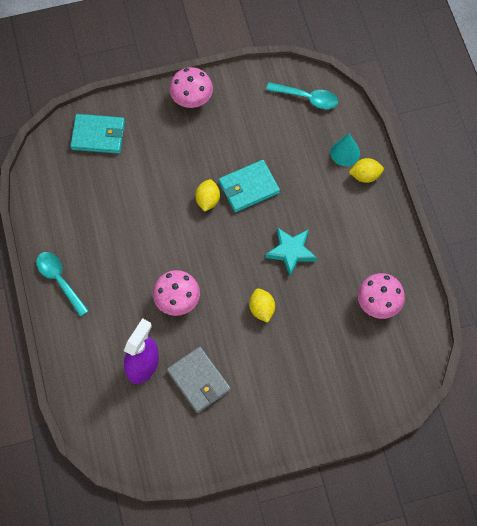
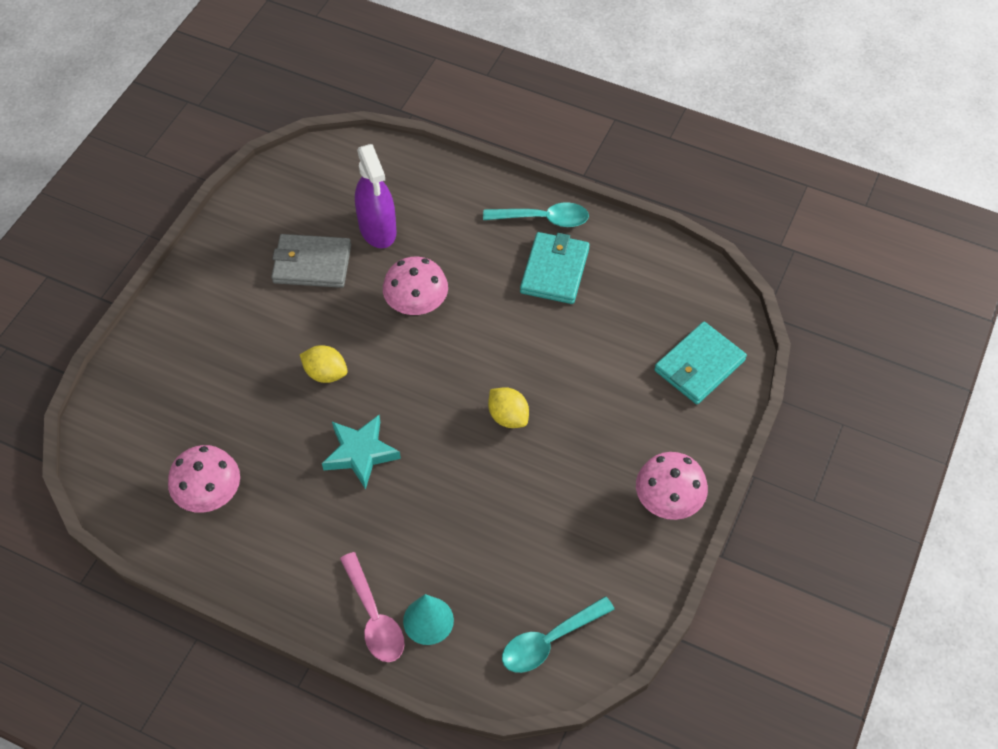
camera: 130 degrees right, 10 degrees down
(249, 187) = (484, 471): turquoise wallet -> turquoise wallet (554, 270)
(365, 175) = (374, 617): yellow lemon -> pink spoon

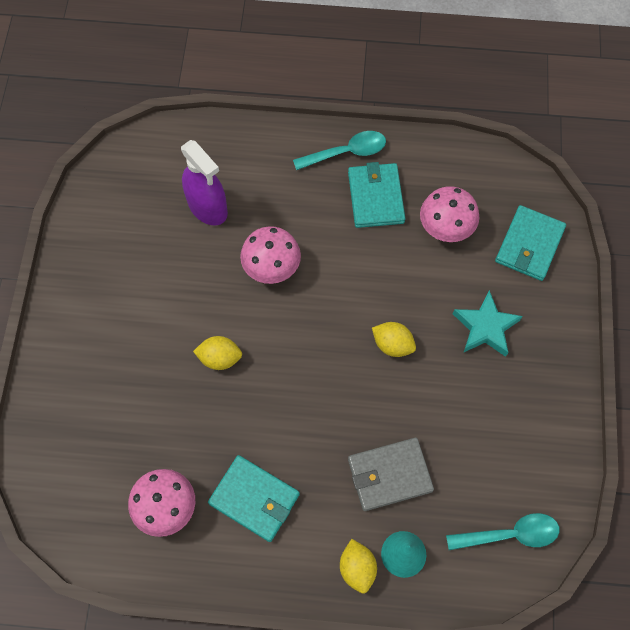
camera: 20 degrees left, 10 degrees up
(300, 516) = (254, 499): none -> turquoise wallet
(312, 264) = (163, 259): grey wallet -> grey wallet (389, 475)
(360, 453) = (281, 422): turquoise star -> turquoise star (485, 327)
(374, 617) = (357, 568): pink spoon -> yellow lemon
(549, 641) = (510, 534): turquoise spoon -> turquoise spoon turned 135 degrees counterclockwise
(668, 501) = (553, 375): pink mushroom -> pink mushroom (446, 227)

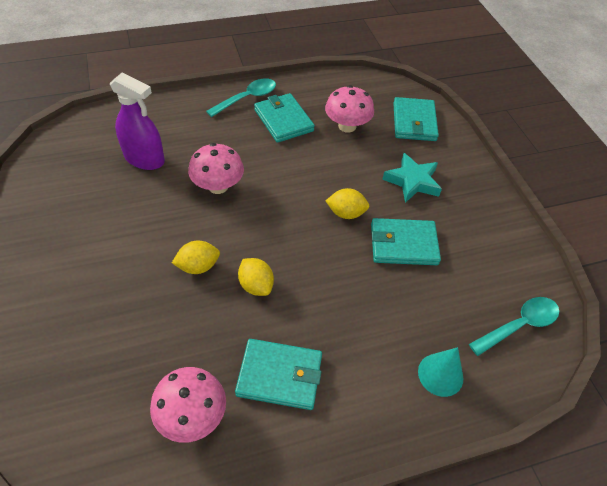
camera: 25 degrees left, 15 degrees down
(357, 568) = (406, 403): yellow lemon -> yellow lemon (256, 285)
(389, 475) = (394, 312): grey wallet -> none
(436, 402) = (403, 244): none -> turquoise wallet

